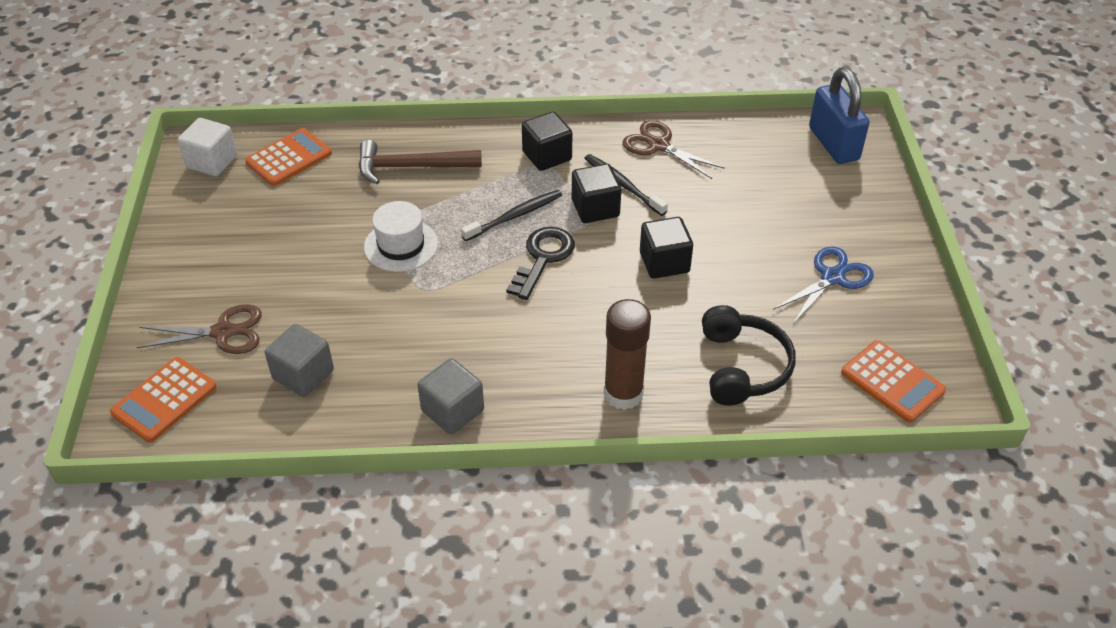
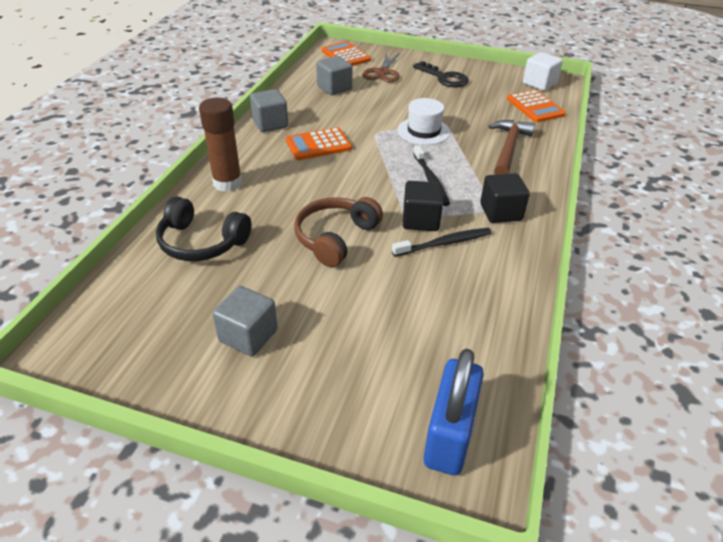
camera: 110 degrees right, 5 degrees down
(543, 258) = (377, 182): black key -> black key (444, 78)
(658, 145) = (494, 283): brown scissors -> none
(664, 262) = (336, 238): black cube -> brown headphones
(832, 277) = (248, 335): blue scissors -> grey cube
(833, 144) = (449, 435): blue padlock -> blue padlock turned 75 degrees counterclockwise
(892, 382) = (110, 321): orange calculator -> orange calculator (318, 145)

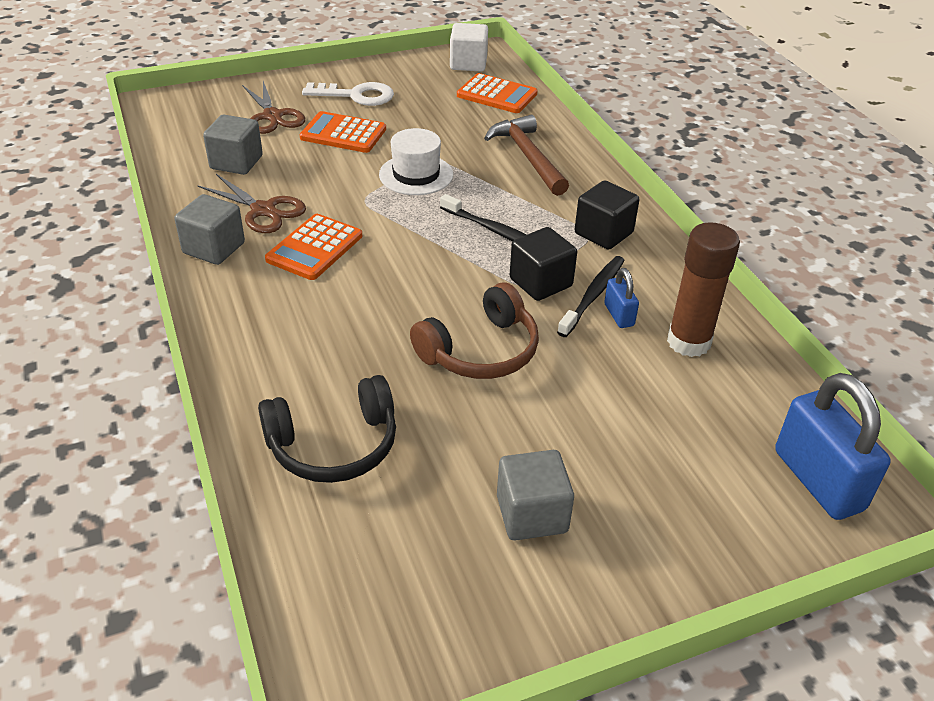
camera: 40 degrees left, 0 degrees up
(227, 183) = (264, 354): brown glue stick -> brown glue stick (688, 342)
(317, 116) = (263, 210): none -> brown scissors
(336, 238) = (480, 350): brown headphones -> brown headphones turned 120 degrees counterclockwise
(346, 55) = (193, 110): orange calculator -> orange calculator (343, 133)
(444, 78) = (357, 95): black key -> white key
(446, 262) = (619, 315): none -> blue padlock

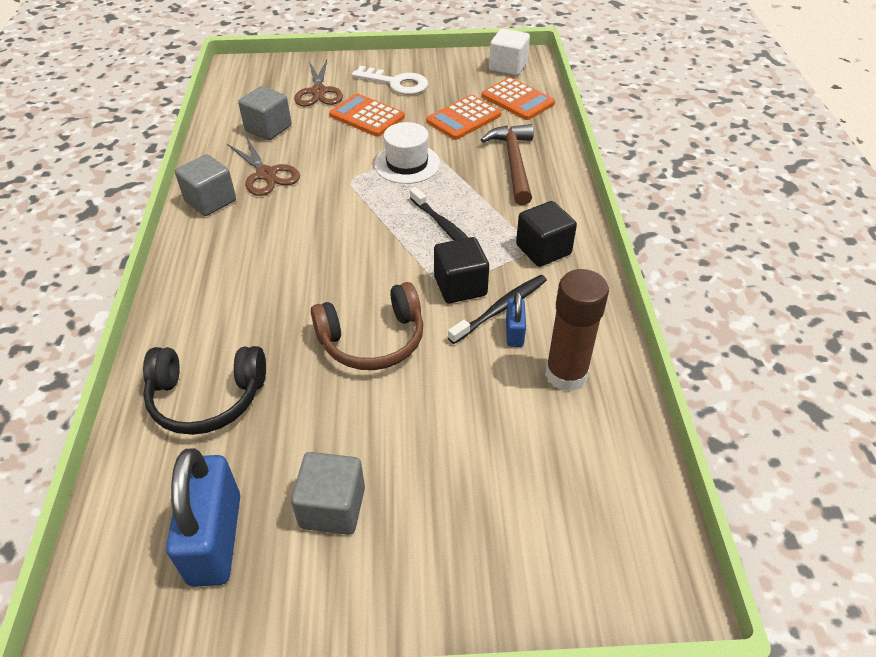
camera: 20 degrees right, 5 degrees up
(314, 248) = (288, 215): orange calculator -> orange calculator (463, 118)
(818, 480) = (618, 549): blue padlock -> blue padlock (215, 539)

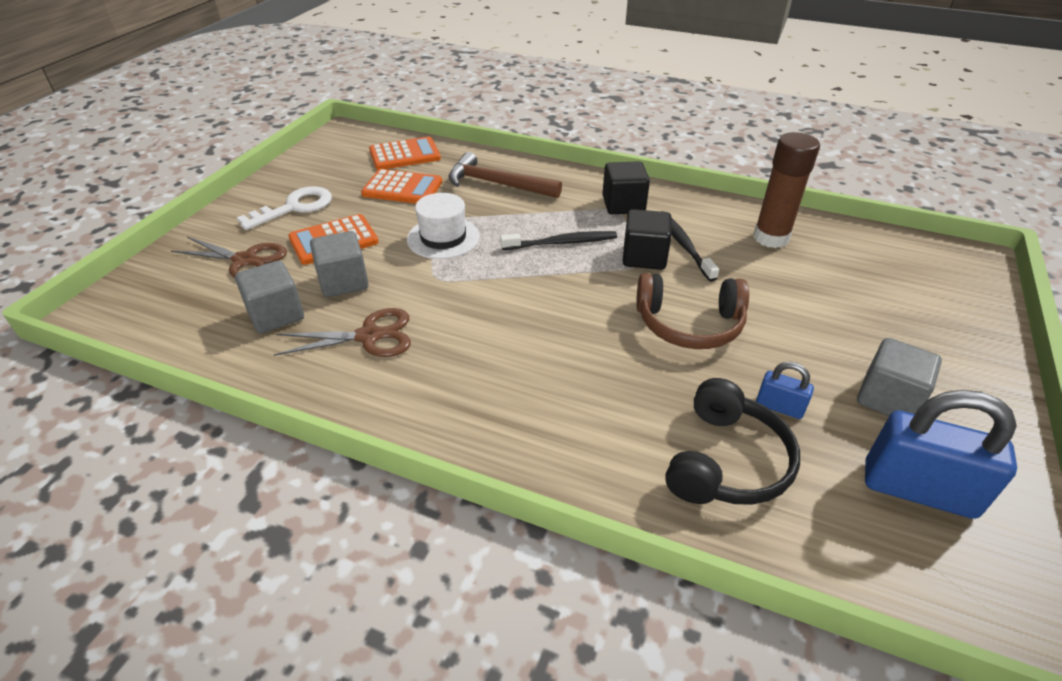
camera: 65 degrees left, 5 degrees down
(210, 201) = (379, 394): grey cube -> grey cube (343, 282)
(373, 340) = (689, 324): brown headphones -> brown headphones turned 90 degrees clockwise
(463, 118) = (402, 188): orange calculator -> orange calculator turned 60 degrees counterclockwise
(508, 67) = (346, 144): white cube -> none
(514, 333) = (715, 247): blue padlock -> blue padlock (779, 407)

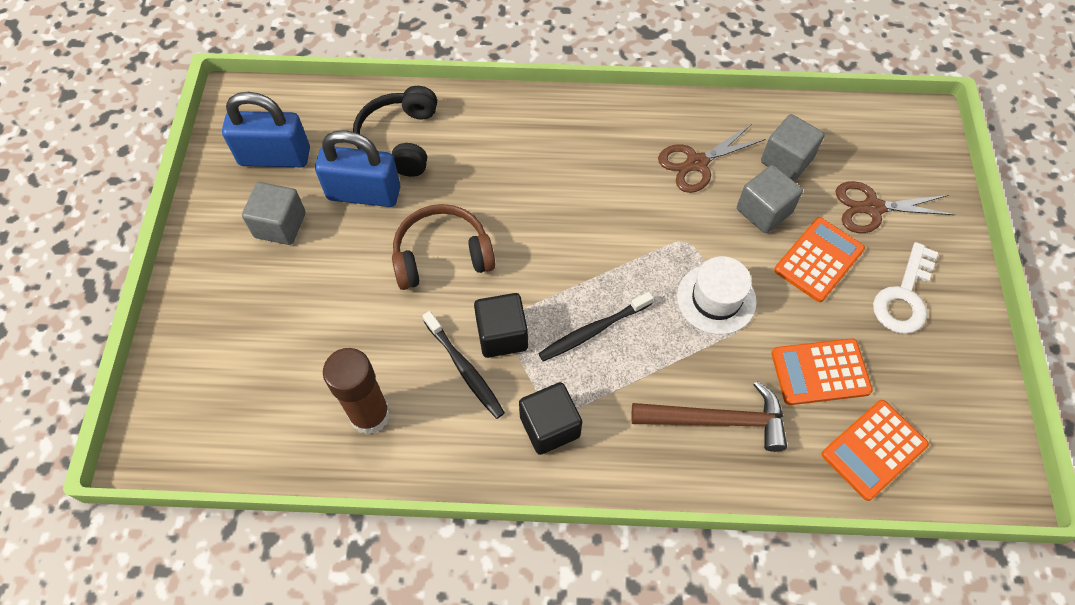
camera: 160 degrees right, 20 degrees up
(779, 407) = (364, 193): blue padlock -> blue padlock, size x2.04

